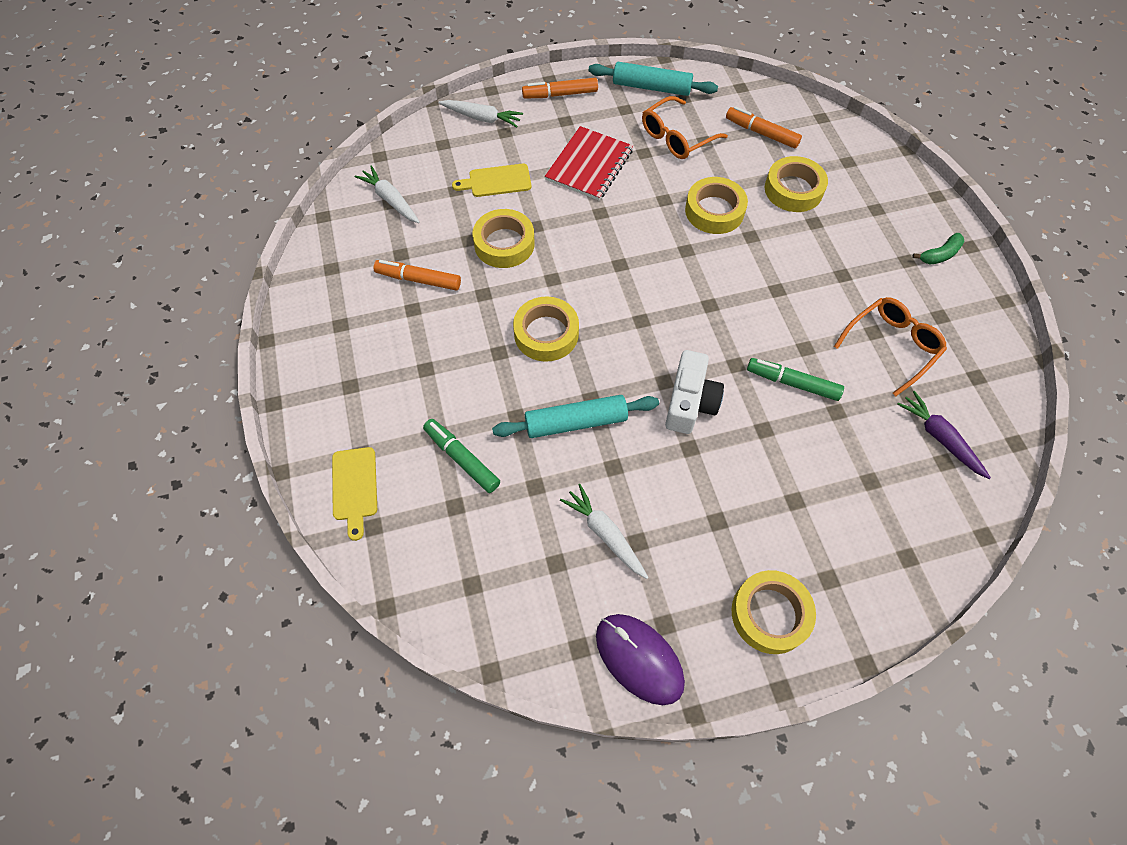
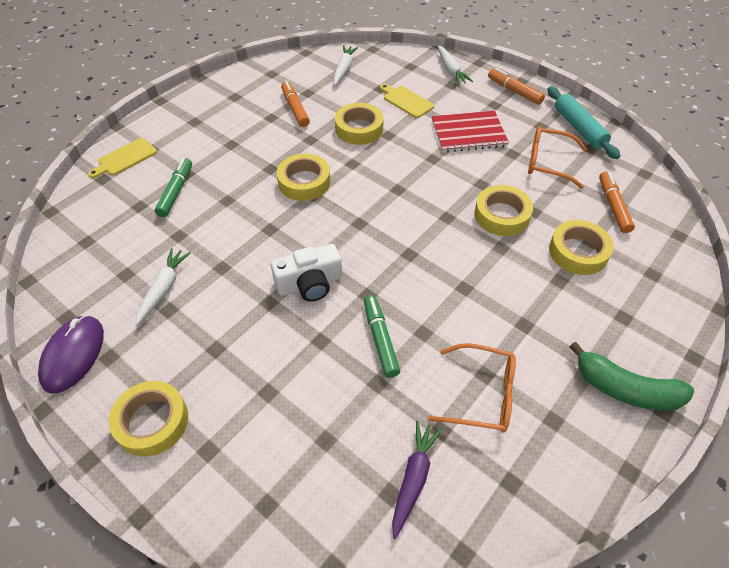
camera: 55 degrees right, 10 degrees down
(576, 422) = (244, 230): turquoise rolling pin -> none
(939, 255) = (625, 389): green banana -> green banana, size x1.80

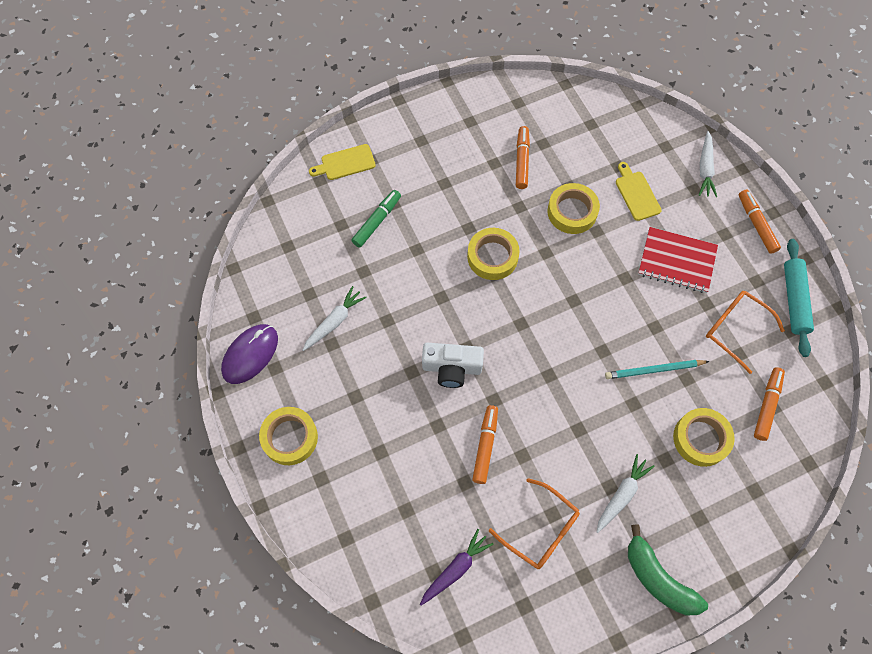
camera: 25 degrees right, 15 degrees up
(344, 69) = (594, 124): white carrot -> white carrot (622, 495)
(380, 339) = (485, 446): green marker -> orange marker
(501, 215) = (654, 370): yellow tape -> turquoise pencil

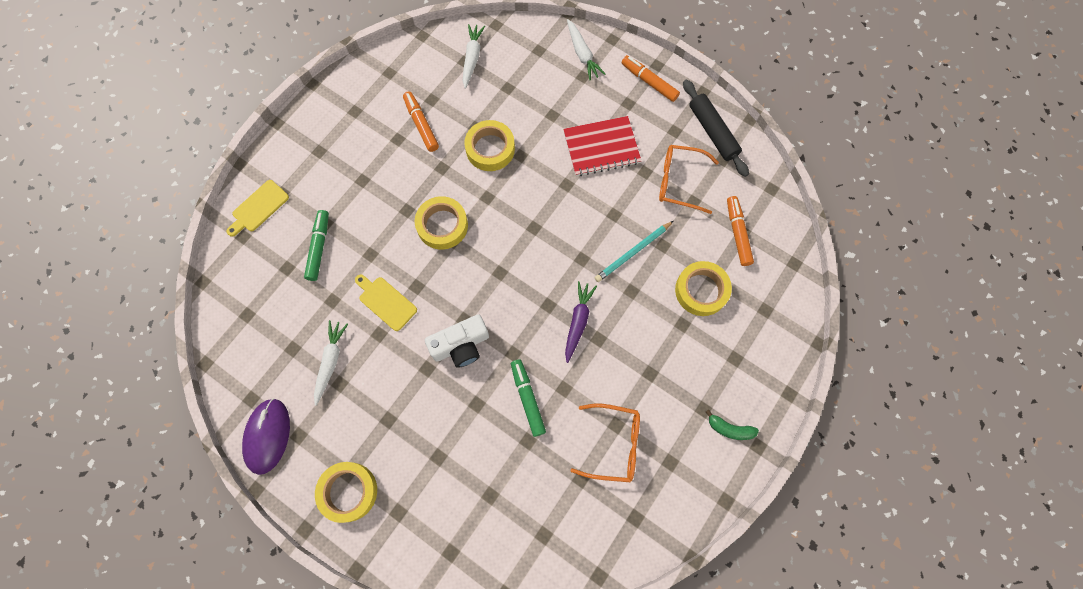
camera: 30 degrees left, 5 degrees up
(455, 569) = (561, 521): purple carrot -> purple carrot (578, 321)
(485, 446) = (527, 398): orange marker -> green marker
(622, 495) = (663, 375): white carrot -> white carrot (472, 58)
(636, 194) = (536, 105): yellow cutting board -> yellow cutting board (386, 302)
(658, 578) = (729, 429): green banana -> green banana, size x0.56
(794, 300) = (712, 132): turquoise rolling pin -> black rolling pin

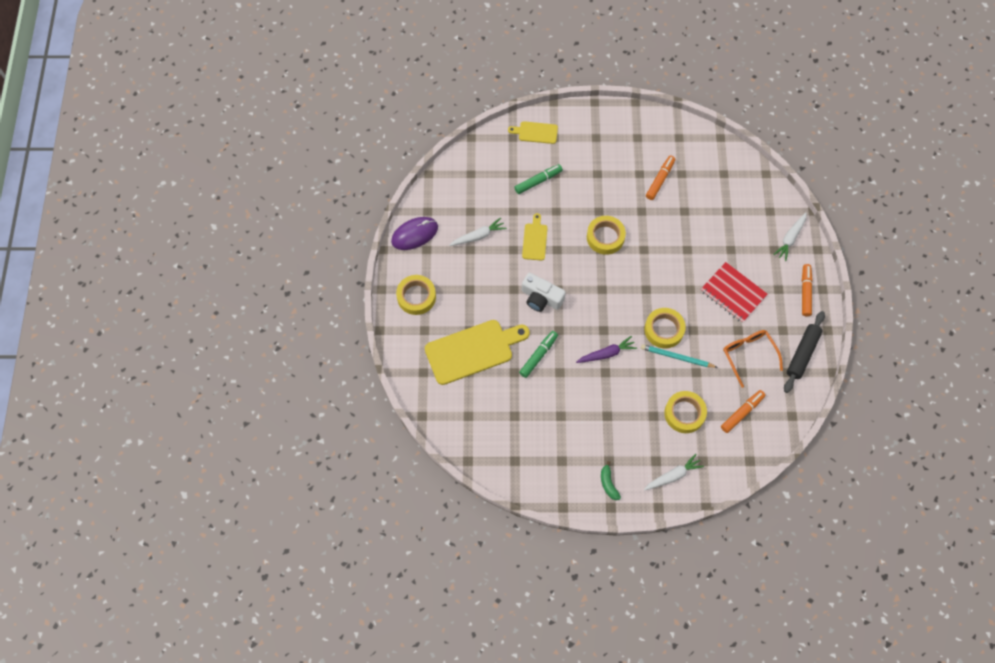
camera: 55 degrees right, 5 degrees down
(467, 471) = (472, 350): none -> yellow cutting board
(472, 58) = (730, 176): white carrot -> white carrot (673, 475)
(490, 149) = (677, 229): yellow tape -> yellow tape (664, 330)
(613, 444) = (548, 421): orange glasses -> none

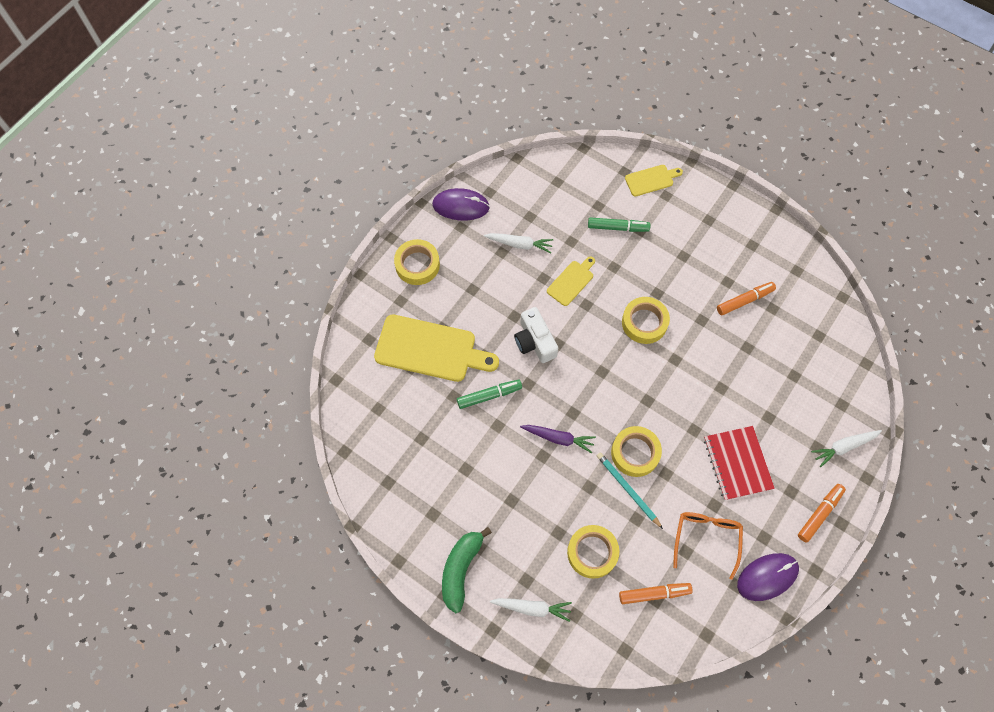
camera: 35 degrees right, 0 degrees up
(536, 132) = (651, 180): yellow cutting board -> yellow cutting board turned 120 degrees clockwise
(608, 483) = (461, 569): green banana -> green banana, size x1.80
(802, 354) = (767, 577): black rolling pin -> purple mouse

